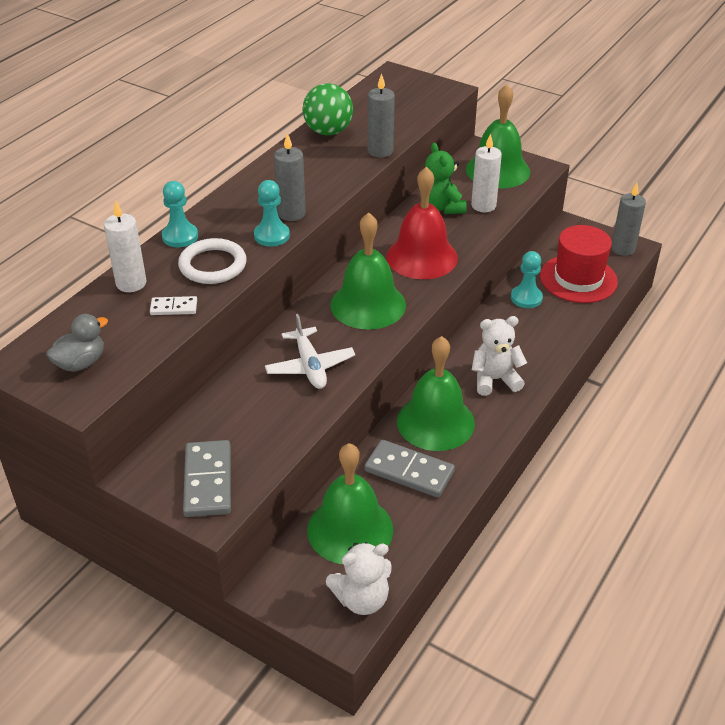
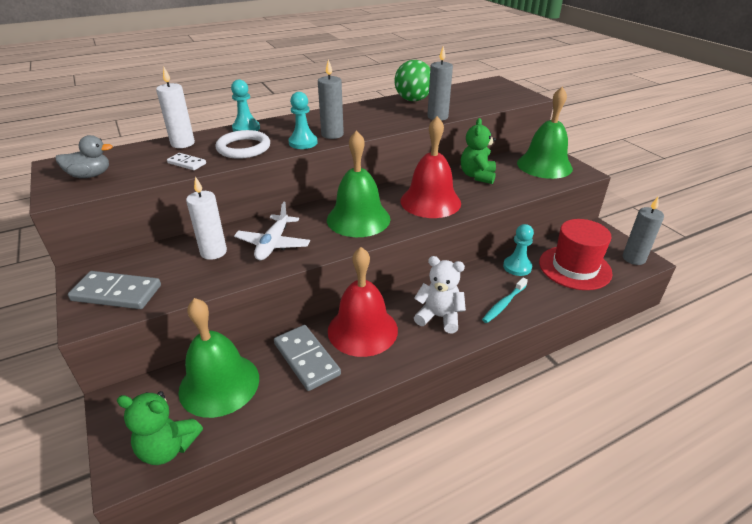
camera: 30 degrees right, 5 degrees down
(208, 481) = (116, 293): grey domino -> grey domino turned 75 degrees clockwise
(362, 599) = (168, 447): white teddy bear -> green teddy bear
(435, 422) = (362, 330): green bell -> red bell
(483, 206) = (512, 183): white candle -> white candle (213, 252)
(542, 343) = (503, 304): none -> turquoise toothbrush

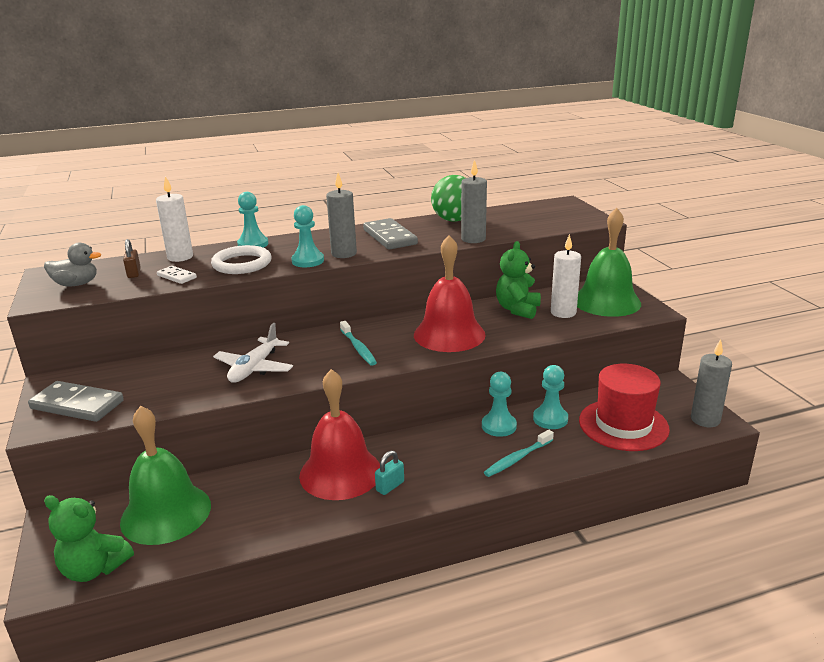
camera: 10 degrees right, 10 degrees down
(144, 161) = (134, 273): none -> brown padlock
(213, 252) = (188, 372): white candle -> white candle (563, 313)
(306, 359) = (268, 497): grey domino -> grey domino (390, 237)
(358, 219) = (358, 348): green bell -> turquoise toothbrush
(408, 339) = (390, 486): none -> turquoise padlock
(439, 317) = (434, 466): white teddy bear -> none
(479, 276) = (499, 426): none -> turquoise pawn

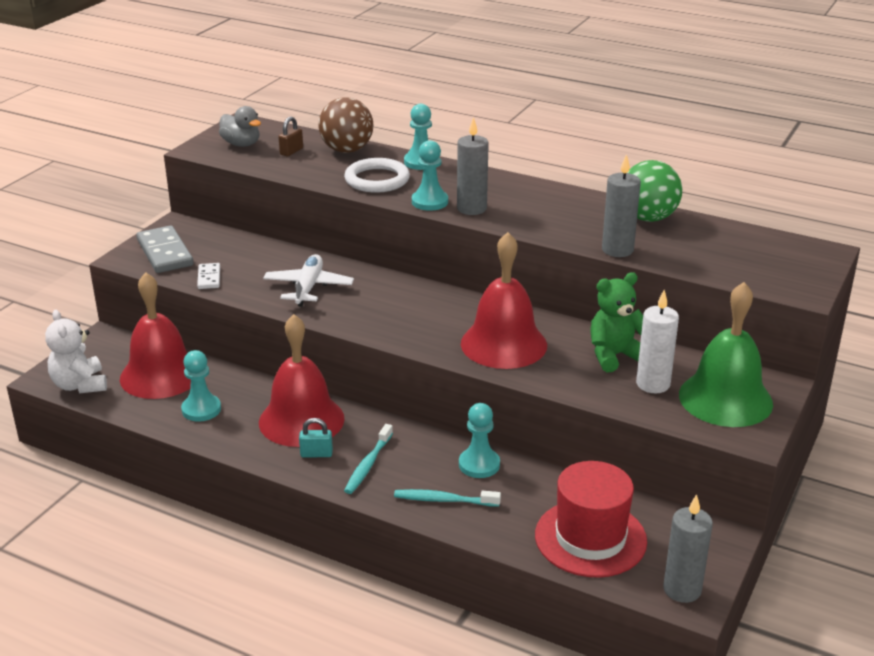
camera: 45 degrees right, 5 degrees up
(94, 569) = (80, 385): green teddy bear -> white teddy bear
(166, 513) = (161, 375): green bell -> red bell
(176, 277) = (312, 170): white domino -> white domino (209, 278)
(180, 257) = (347, 150): white candle -> brown ball
(254, 368) = (308, 287): white plane -> white plane turned 120 degrees clockwise
(358, 348) = (409, 314): turquoise toothbrush -> turquoise toothbrush (368, 465)
(390, 237) = (546, 209): grey domino -> none
(550, 419) = (534, 488): turquoise pawn -> turquoise pawn (201, 409)

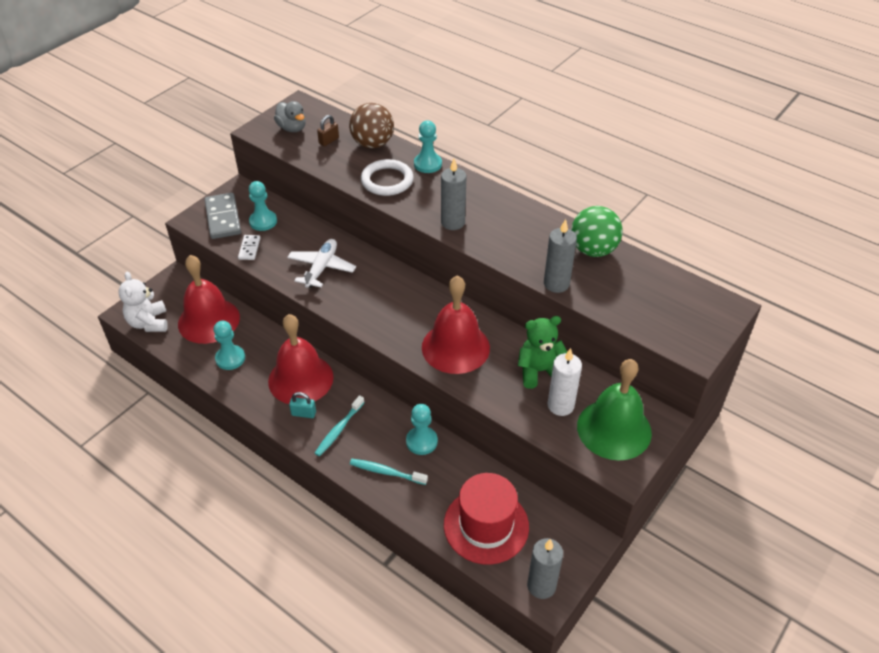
camera: 10 degrees right, 15 degrees up
(430, 202) = (421, 211): turquoise pawn -> turquoise pawn (263, 221)

